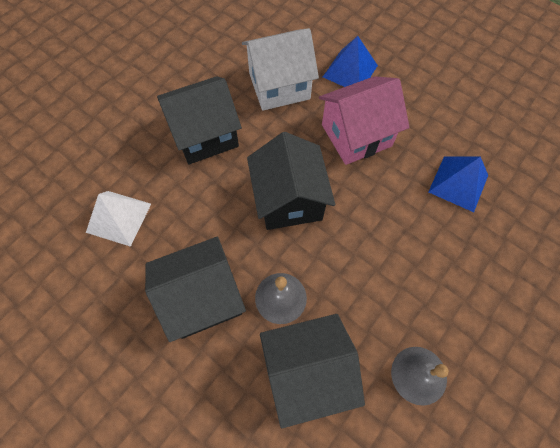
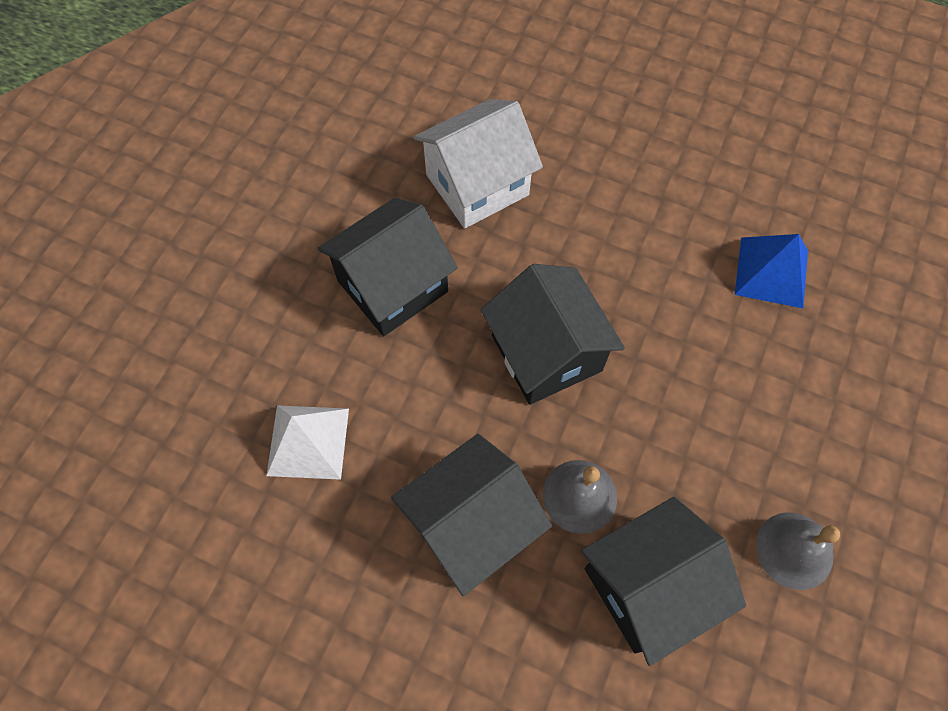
camera: 15 degrees left, 0 degrees up
(350, 71) = (572, 138): blue pyramid -> none
(356, 135) = (611, 235): pink house -> none

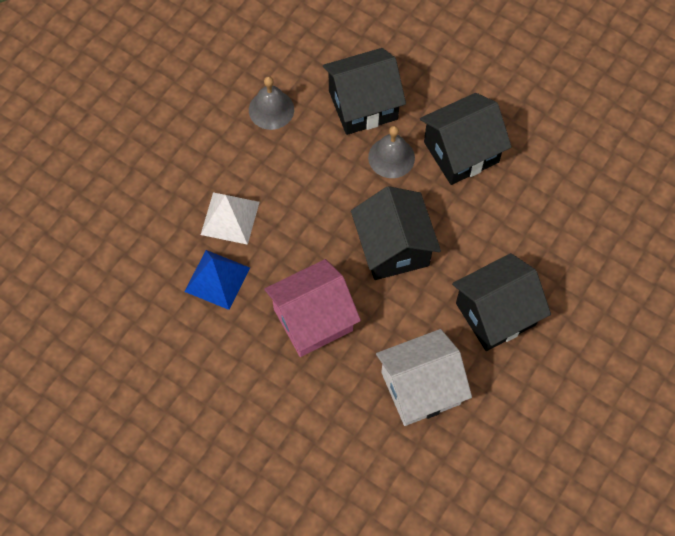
camera: 170 degrees left, 0 degrees up
(308, 441) = (560, 216): white pyramid -> white pyramid (230, 218)
(630, 242) = (313, 319): none -> pink house

